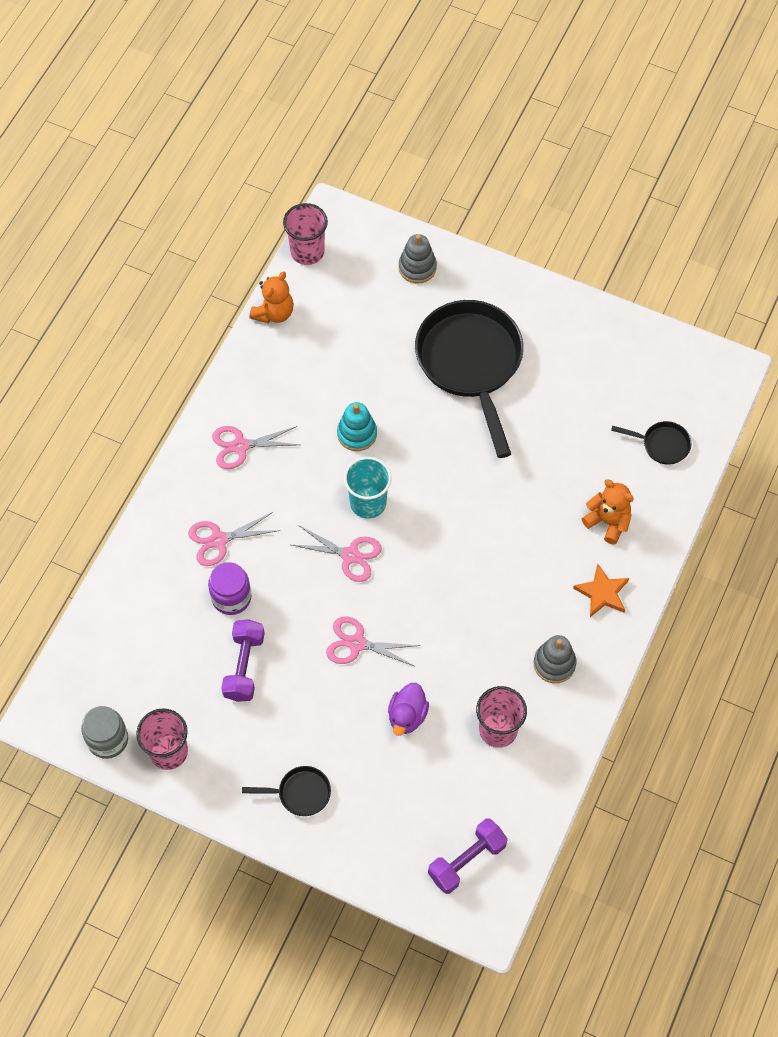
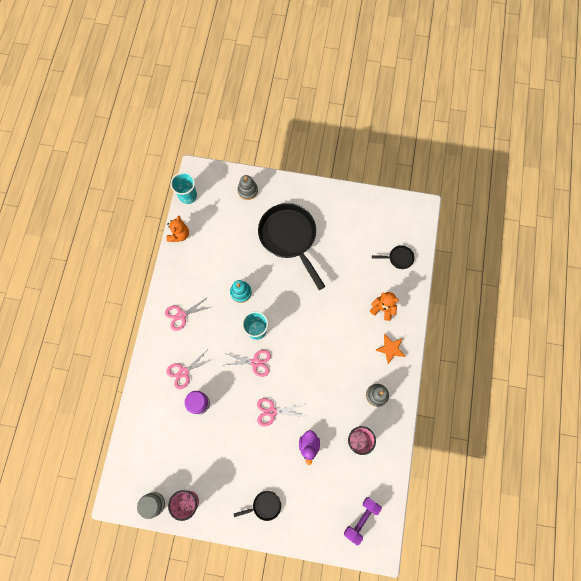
camera: 15 degrees left, 10 degrees up
(244, 666) = (216, 441): purple dumbbell -> none
(307, 252) = (188, 196): pink cup -> turquoise cup

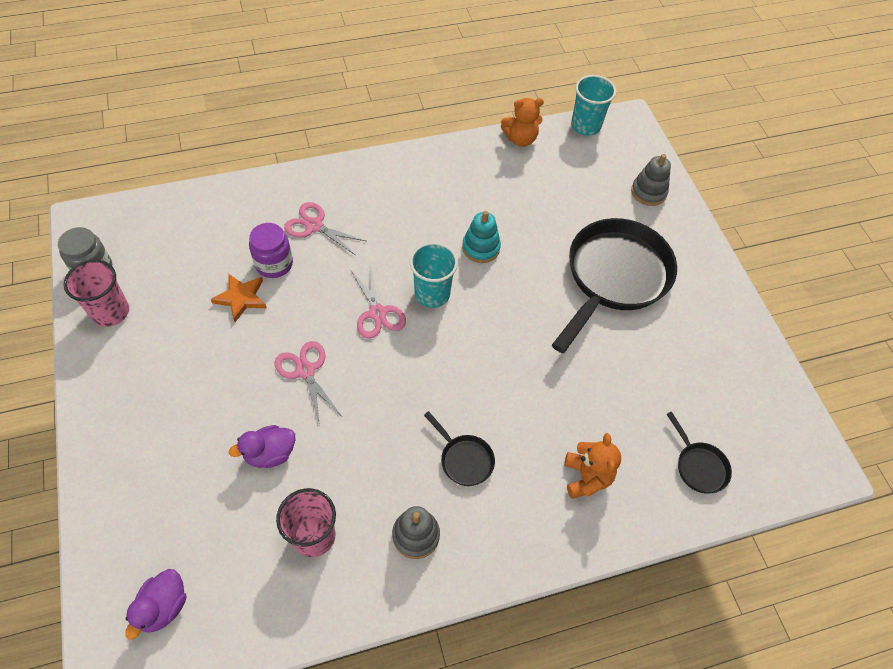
camera: 60 degrees right, 15 degrees down
(181, 315) = (400, 188): pink scissors -> none
(264, 505) = (138, 425): black pan -> black pan (464, 459)
(361, 519) = (163, 606): purple dumbbell -> purple duck
(390, 349) = (518, 524): orange star -> orange star (241, 298)

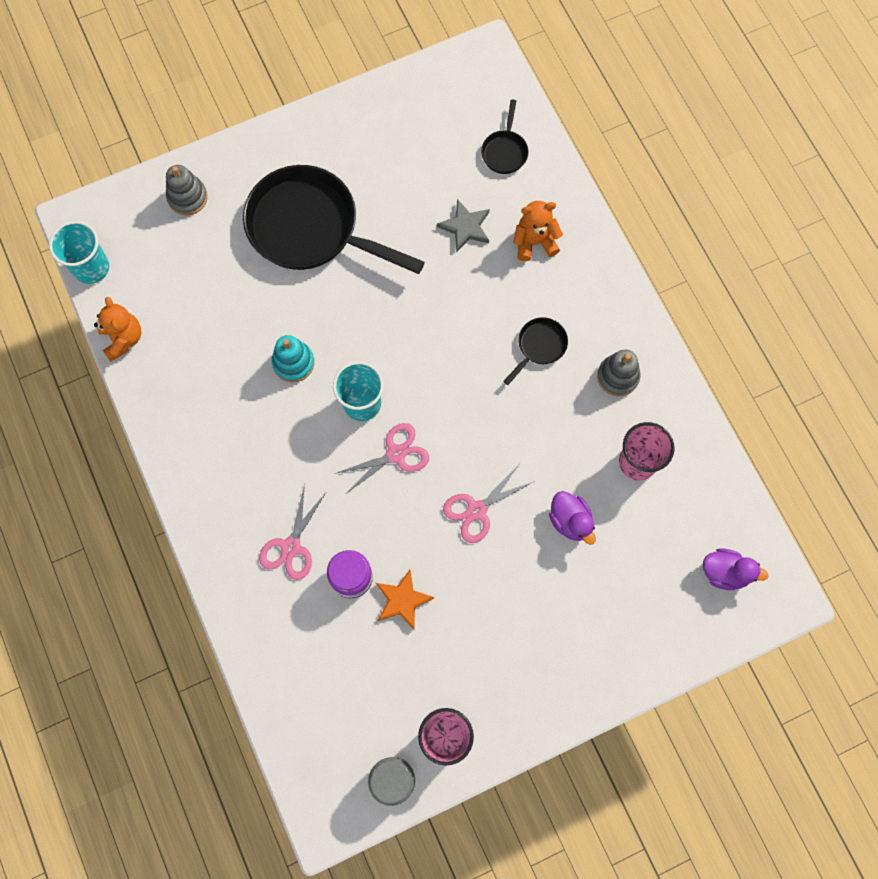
camera: 95 degrees left, 15 degrees up
(608, 411) = (465, 227): none -> grey star
(699, 466) = (505, 151): black pan -> black pan turned 135 degrees clockwise

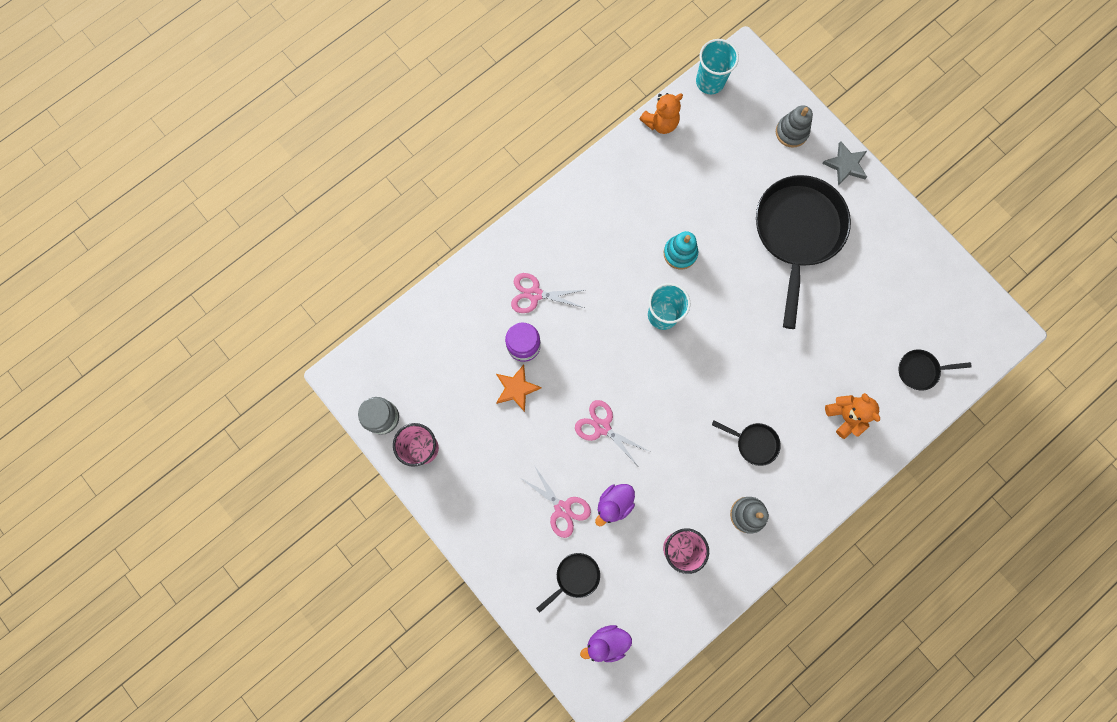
camera: 75 degrees right, 5 degrees up
(396, 454) = (629, 352): pink scissors -> pink scissors (562, 509)
(465, 227) = (839, 355): grey star -> grey star (845, 165)
(644, 589) = (575, 577): none -> black pan
(725, 572) = (607, 642): purple duck -> purple duck turned 75 degrees clockwise

